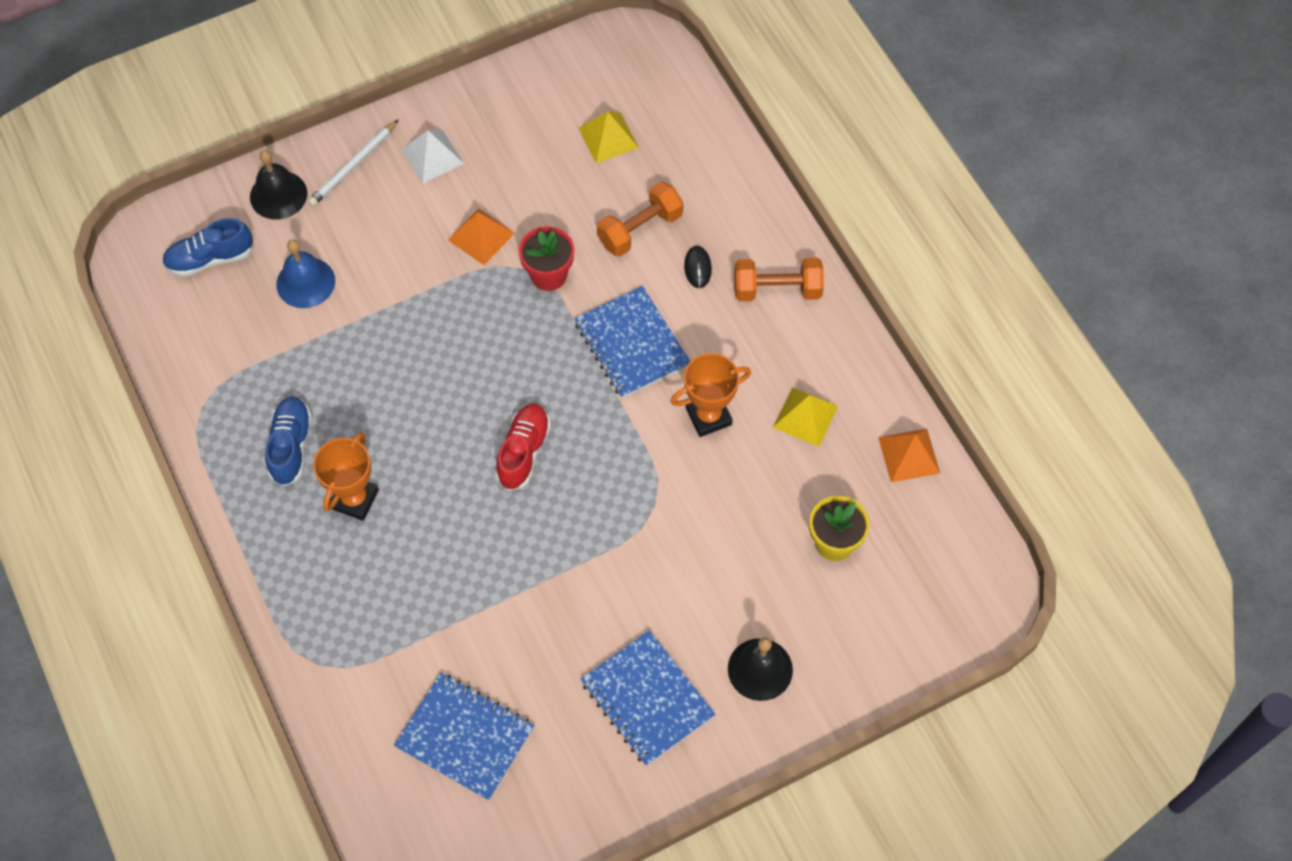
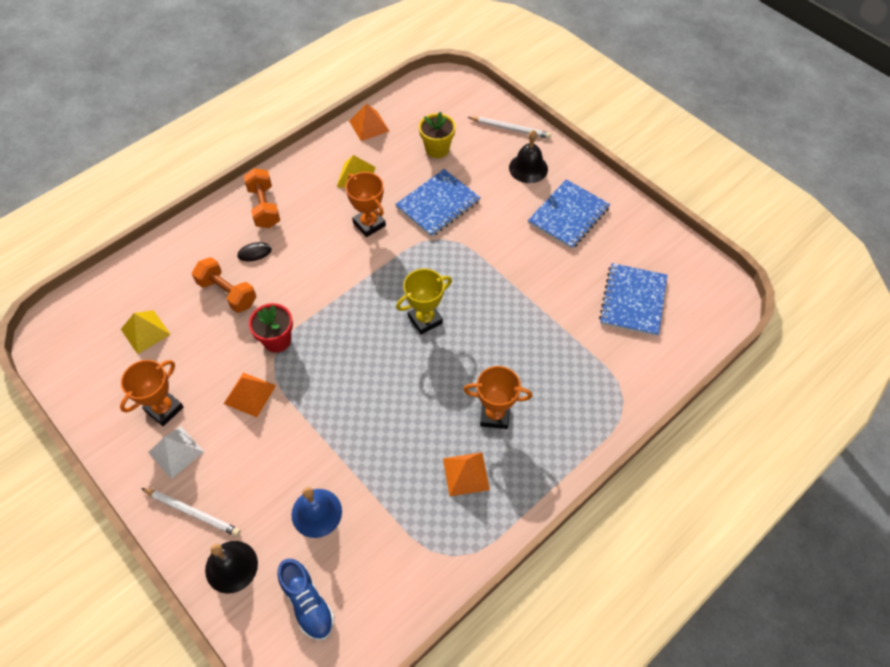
camera: 105 degrees left, 5 degrees down
(291, 446) = (466, 474): blue shoe -> orange pyramid
(492, 149) = (164, 409): none -> orange trophy
(523, 452) = (425, 319): red shoe -> yellow trophy
(632, 344) = (324, 277): blue notebook -> blue notebook (438, 204)
(853, 667) = (510, 129): none -> white pencil

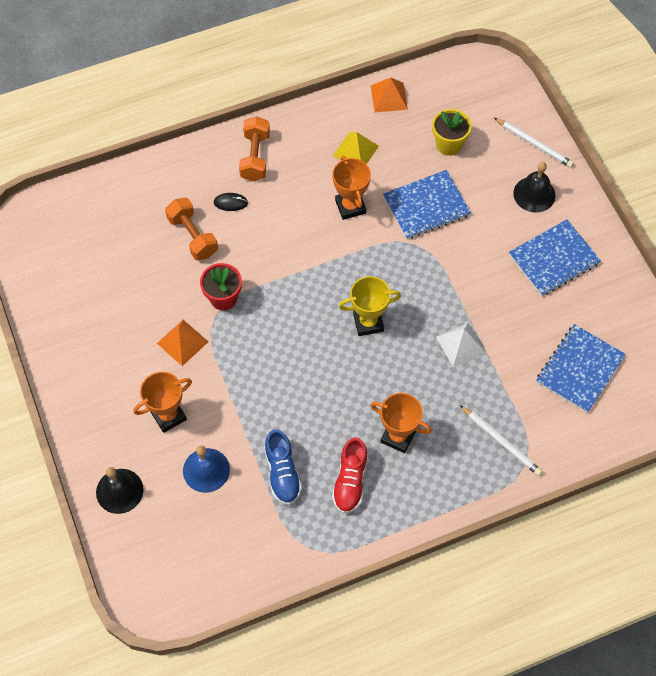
camera: 20 degrees right, 5 degrees up
(145, 332) = (108, 251): yellow pyramid -> none
(164, 409) = (103, 331): orange trophy -> orange trophy (168, 416)
(176, 452) = (102, 374): white pyramid -> white pyramid (460, 344)
(192, 512) = (101, 433): white pencil -> white pencil (501, 442)
(308, 603) = (173, 544): blue shoe -> blue shoe (282, 473)
(466, 474) = (350, 481): orange pyramid -> red shoe

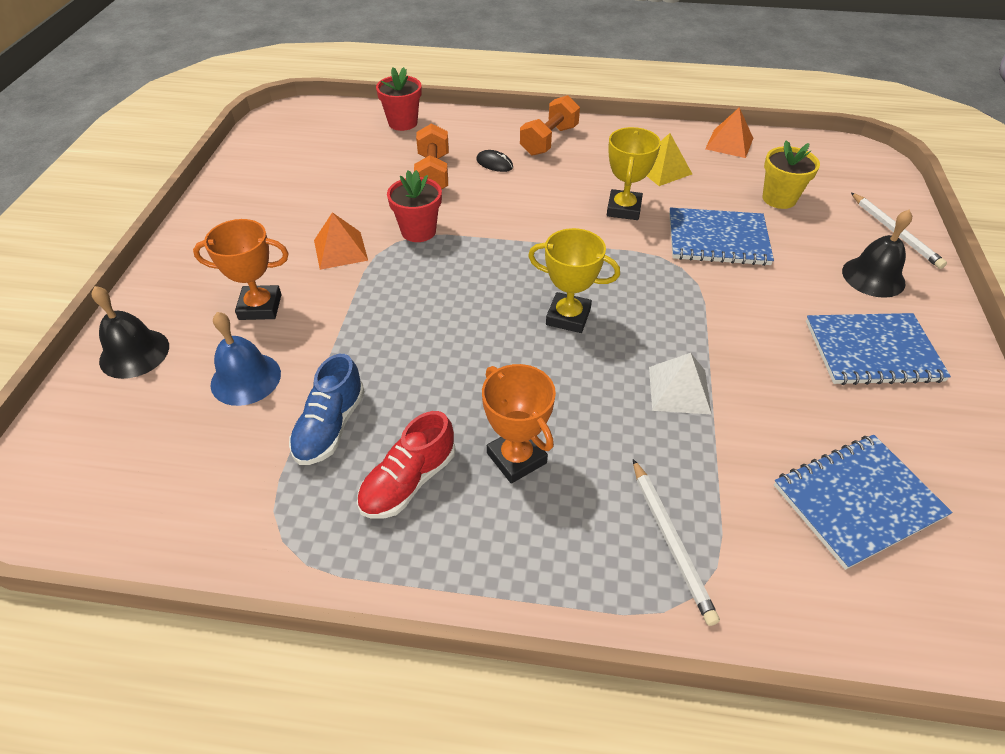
camera: 30 degrees right, 15 degrees down
(126, 189) = (403, 123): none -> red flower pot
(350, 206) = (624, 209): orange trophy -> yellow trophy

